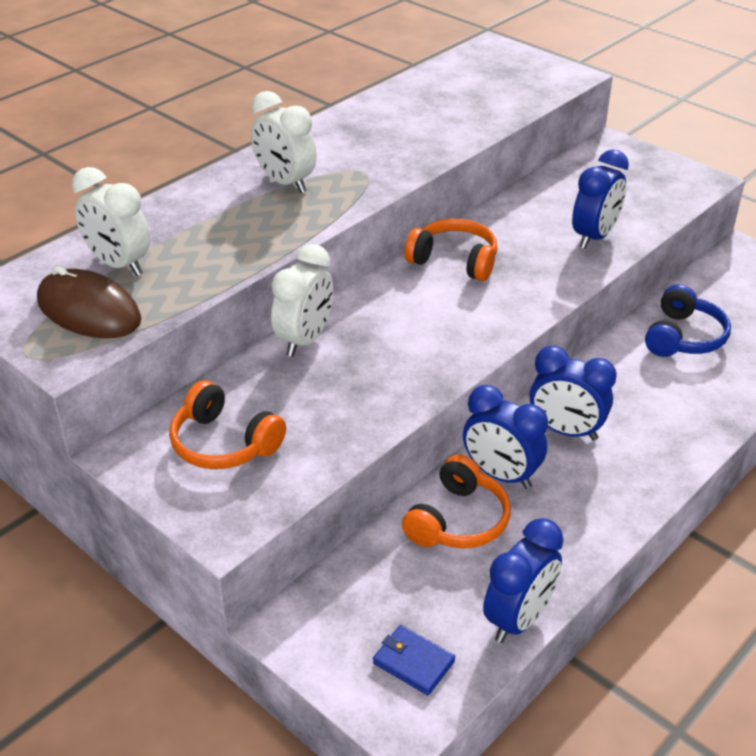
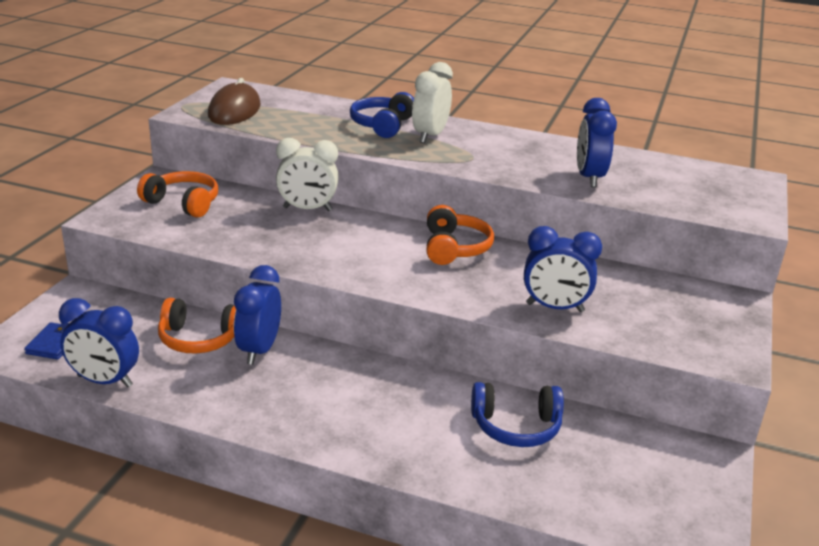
camera: 65 degrees right, 10 degrees down
(119, 265) = (288, 109): white clock -> none
(224, 443) = (183, 203): orange headphones -> orange headphones turned 105 degrees clockwise
(229, 206) = (382, 125): none -> blue headphones
(565, 431) = (330, 374): blue clock -> blue clock (589, 178)

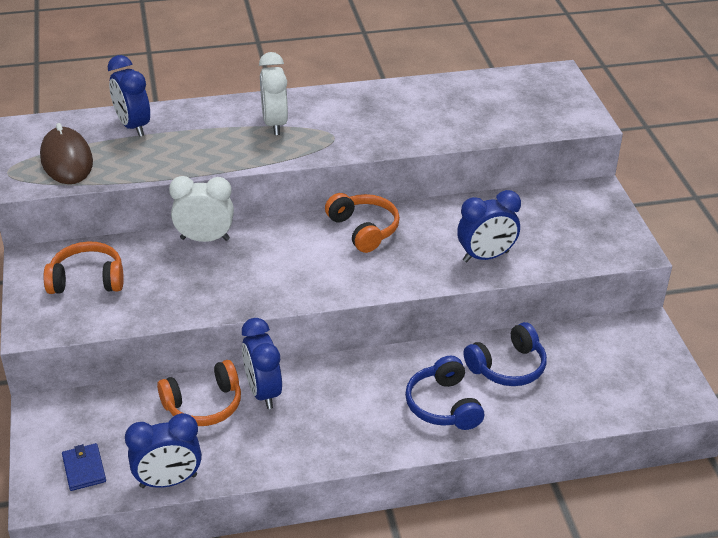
camera: 30 degrees left, 10 degrees up
(307, 209) = (205, 239): white clock -> white clock turned 150 degrees counterclockwise
(382, 125) = (221, 126): blue headphones -> blue headphones (443, 405)
(589, 178) = (441, 123): blue clock -> blue clock (133, 126)

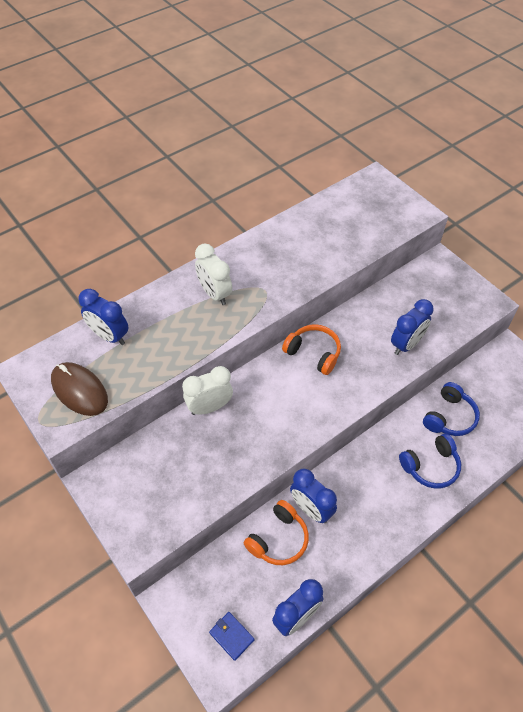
camera: 25 degrees left, 15 degrees up
(87, 280) = (148, 483): orange headphones -> none
(443, 405) = (430, 466): blue headphones -> blue headphones turned 75 degrees counterclockwise

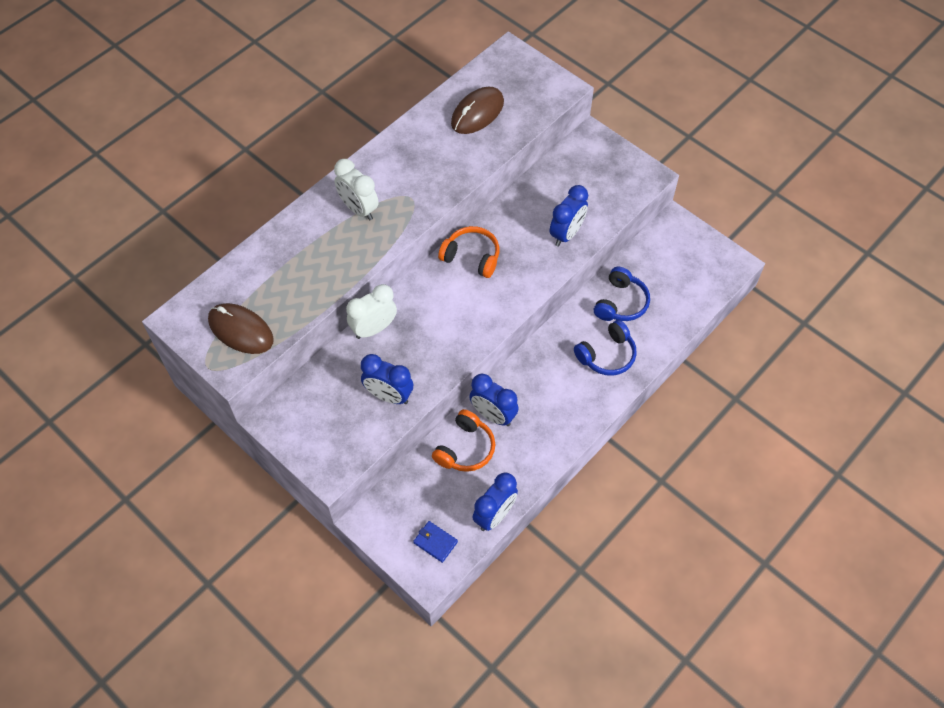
camera: 10 degrees left, 5 degrees up
(109, 336) = (257, 270): blue clock -> blue clock (389, 396)
(338, 224) = (477, 113): none -> brown mouse

